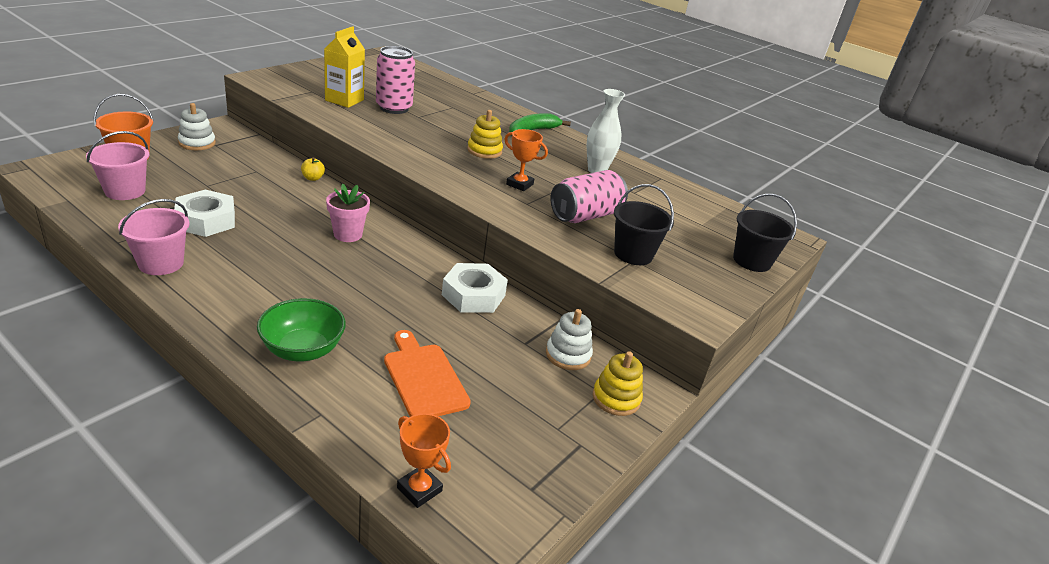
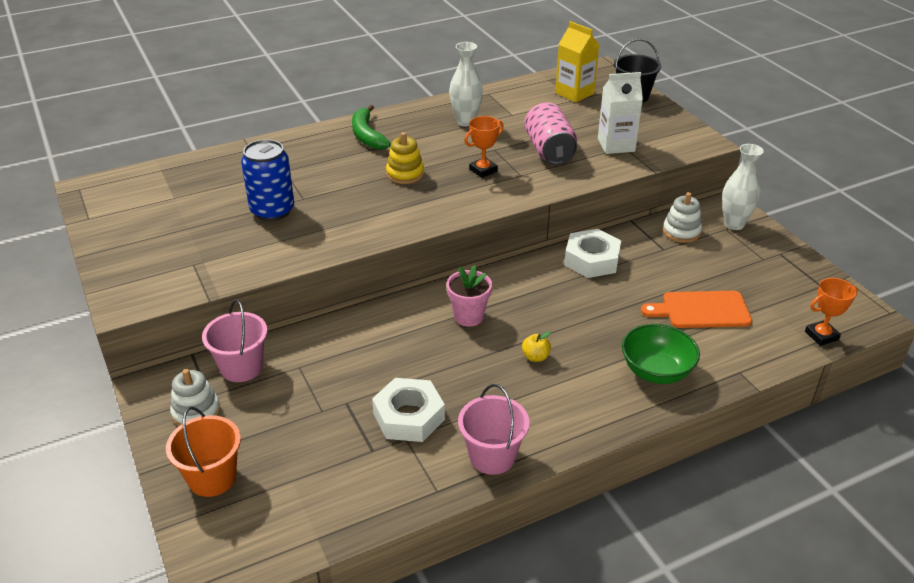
camera: 60 degrees left, 5 degrees up
(125, 191) = (312, 483): pink bucket -> pink bucket (241, 367)
(313, 178) = (335, 324): yellow apple -> yellow apple (535, 357)
(344, 100) = (234, 243): yellow carton -> yellow carton (574, 93)
(394, 108) = (272, 211): pink can -> blue can
(616, 398) = (734, 224): yellow stacking toy -> white vase
(633, 254) = (616, 145): black bucket -> white carton

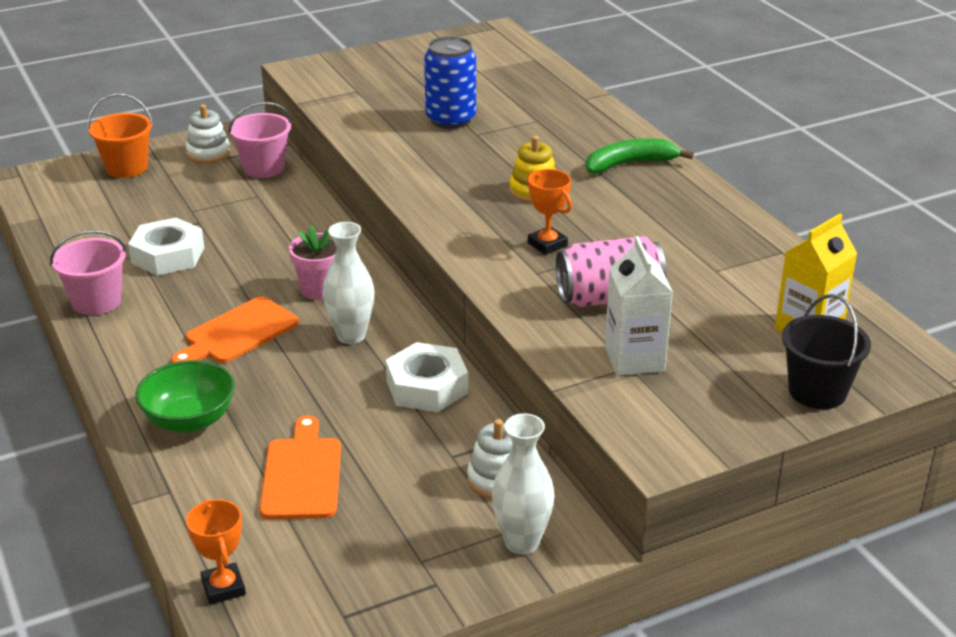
camera: 90 degrees right, 5 degrees down
(465, 122) = (683, 232): white vase -> white vase (351, 336)
(535, 357) = (238, 333): yellow apple -> orange cutting board

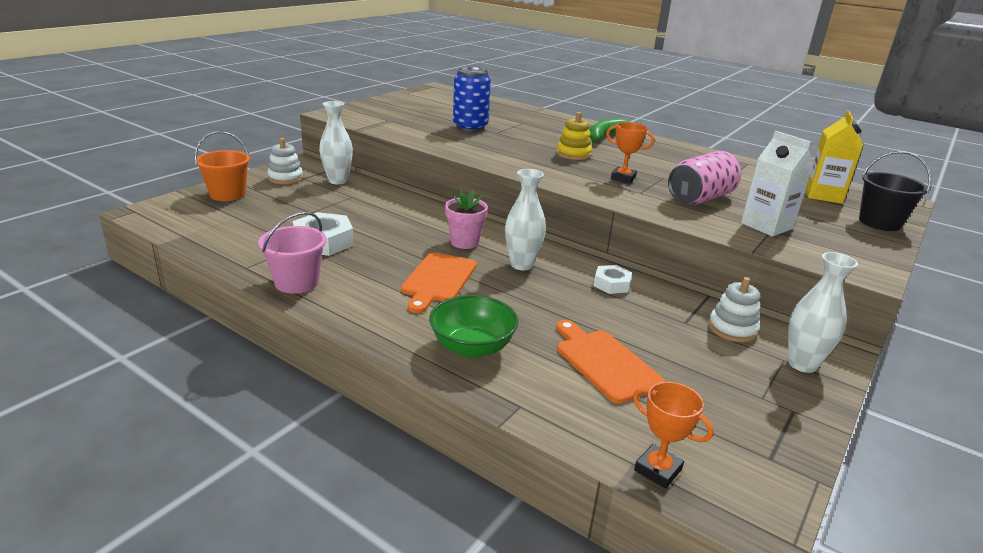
camera: 30 degrees left, 5 degrees down
(263, 168) = (337, 181): pink bucket -> white vase
(427, 387) = (611, 284): white nut -> white nut, size x0.60

